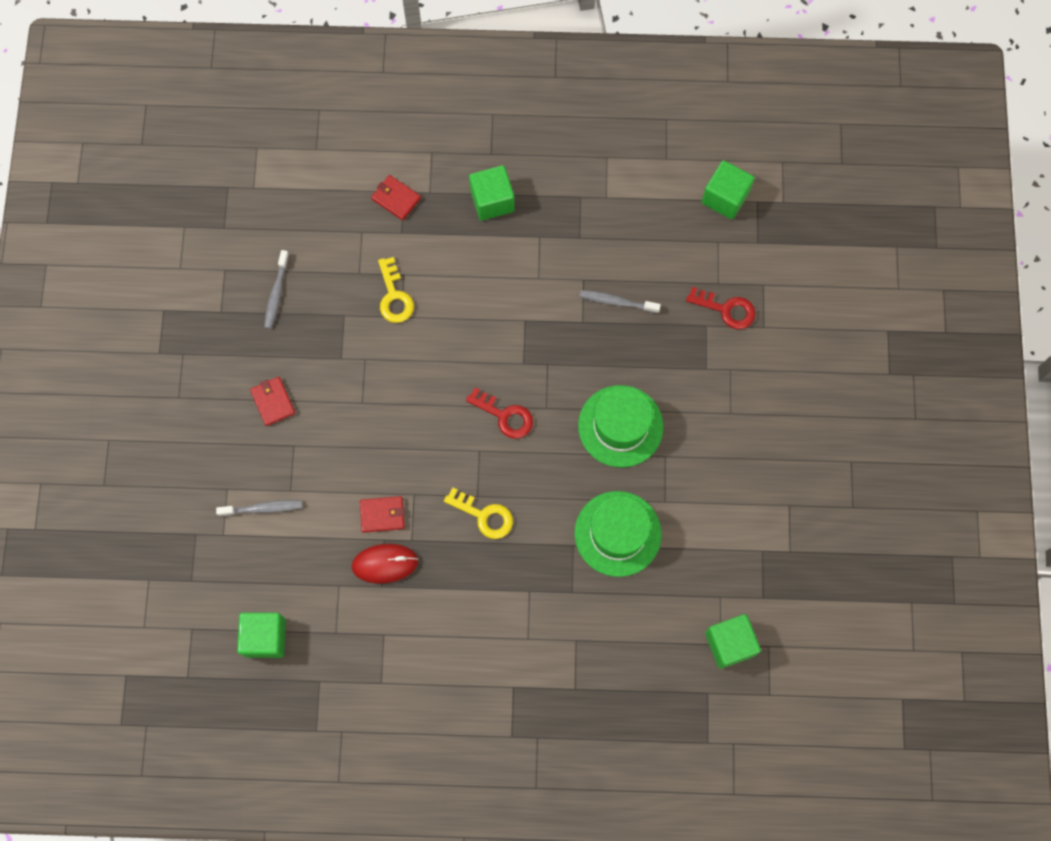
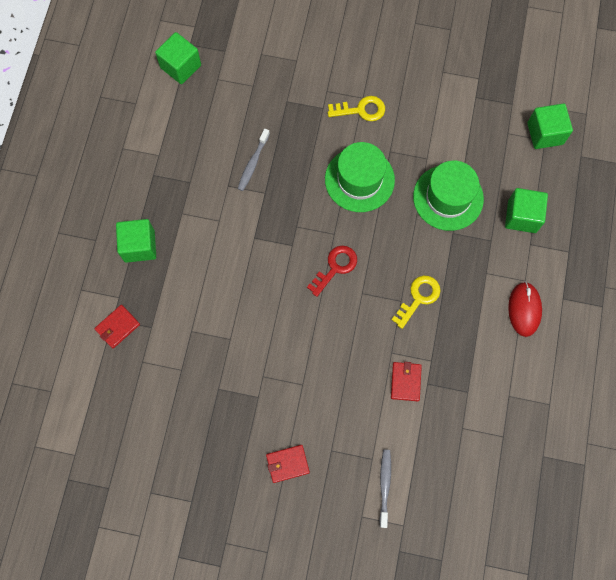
camera: 80 degrees left, 0 degrees up
(265, 637) = (500, 499): green cube -> green cube (522, 216)
(276, 293) = (185, 447): grey toothbrush -> none
(385, 564) = (448, 386): red mouse -> red mouse (524, 309)
(394, 296) = (210, 342): yellow key -> yellow key (361, 110)
(726, 309) = (276, 84): red key -> none

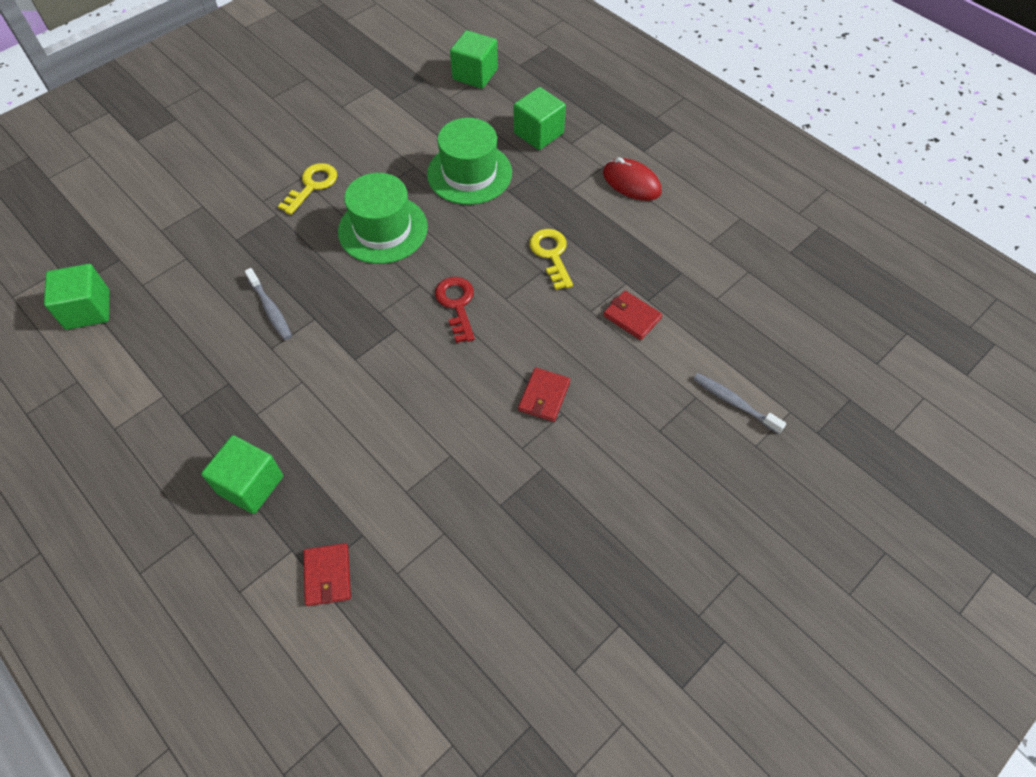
camera: 55 degrees left, 15 degrees down
(287, 463) = (644, 484): red wallet -> red wallet (544, 396)

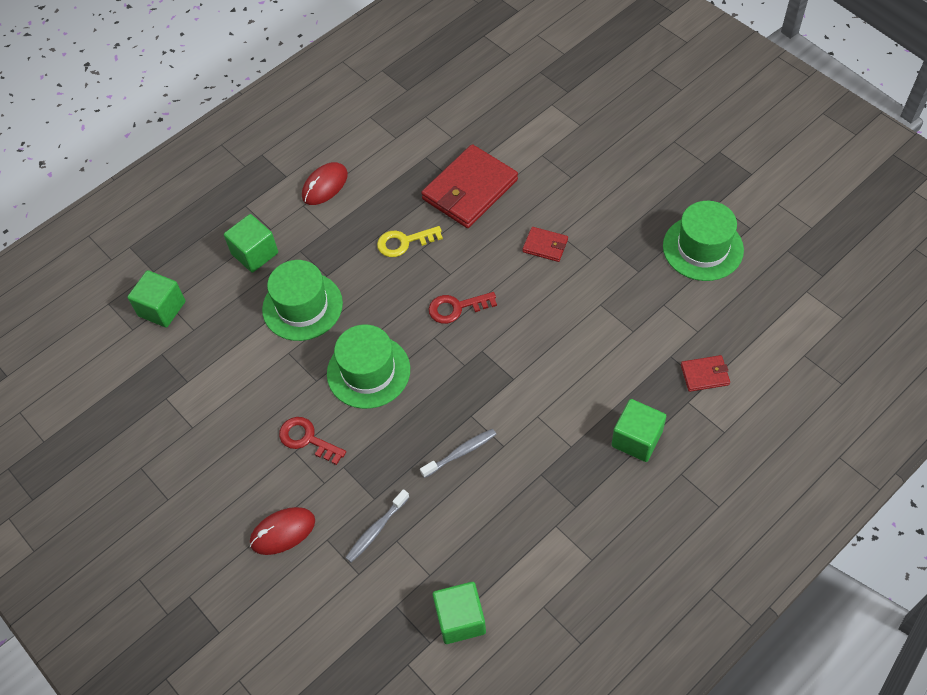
camera: 85 degrees left, 0 degrees up
(218, 174) = (283, 532): none -> red mouse
(312, 186) = (307, 439): yellow key -> red key
(536, 595) = (703, 248): none -> green hat
(632, 317) = (469, 189): red wallet -> red wallet, size x2.13
(734, 402) = (546, 134): grey toothbrush -> grey toothbrush (376, 530)

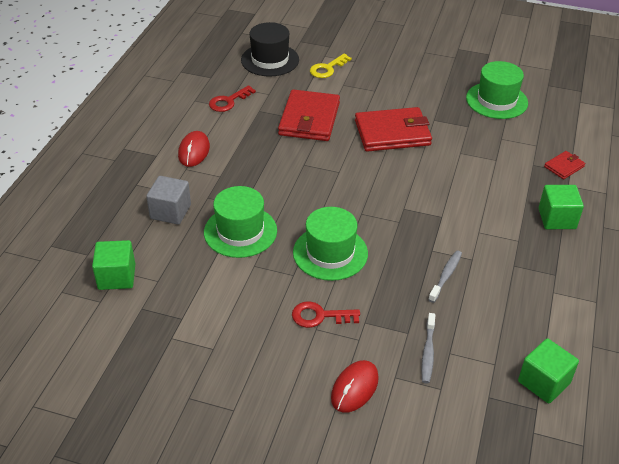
camera: 35 degrees left, 15 degrees down
(255, 253) = (170, 212): green cube -> grey cube
(404, 242) = (287, 165): yellow key -> yellow key (327, 68)
(456, 308) = (362, 190): red key -> red key (228, 101)
(486, 88) = (270, 60): none -> black hat
(545, 246) = (392, 133): red wallet -> red wallet, size x2.13

